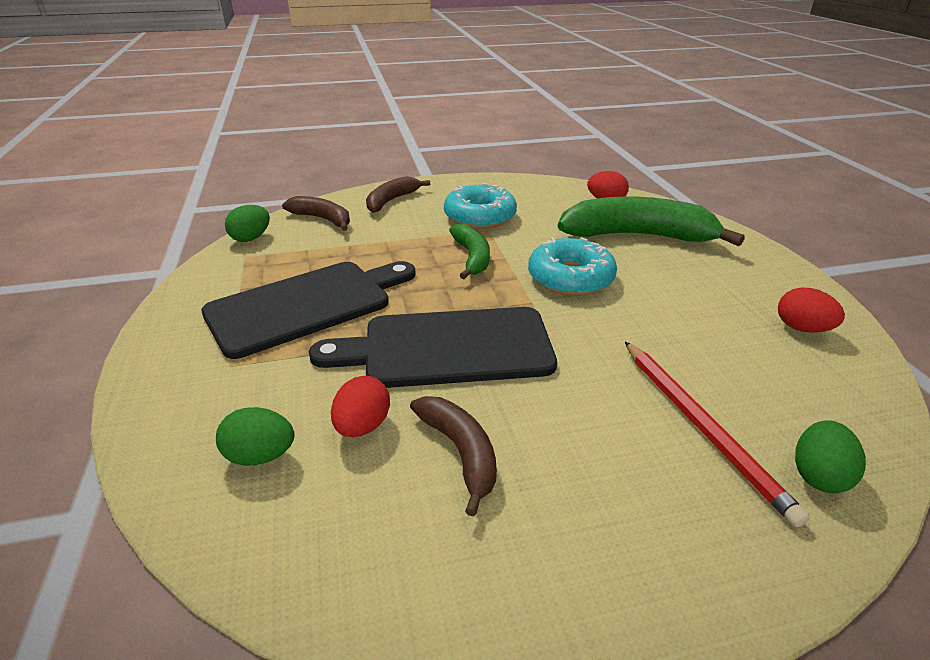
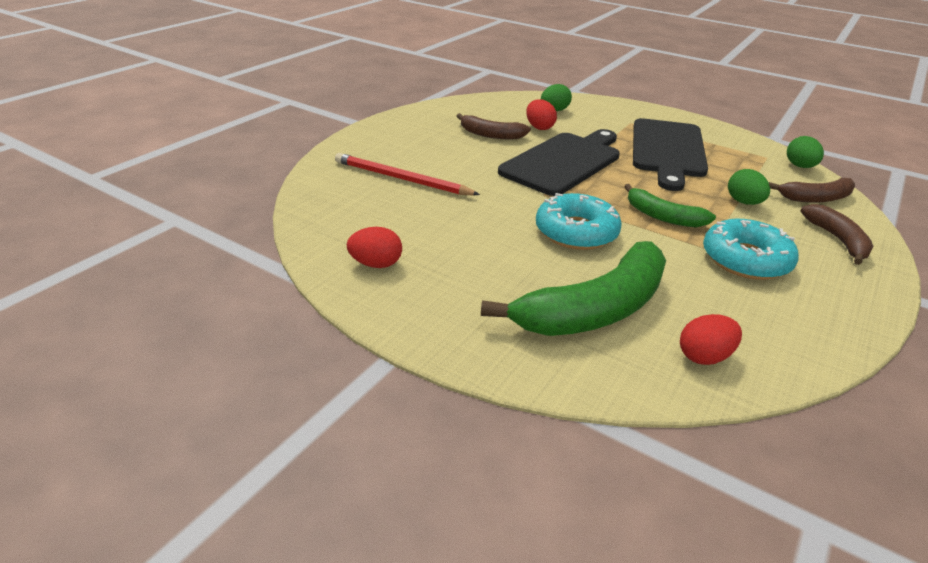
camera: 135 degrees right, 0 degrees up
(818, 475) = (334, 181): green egg -> green egg (744, 202)

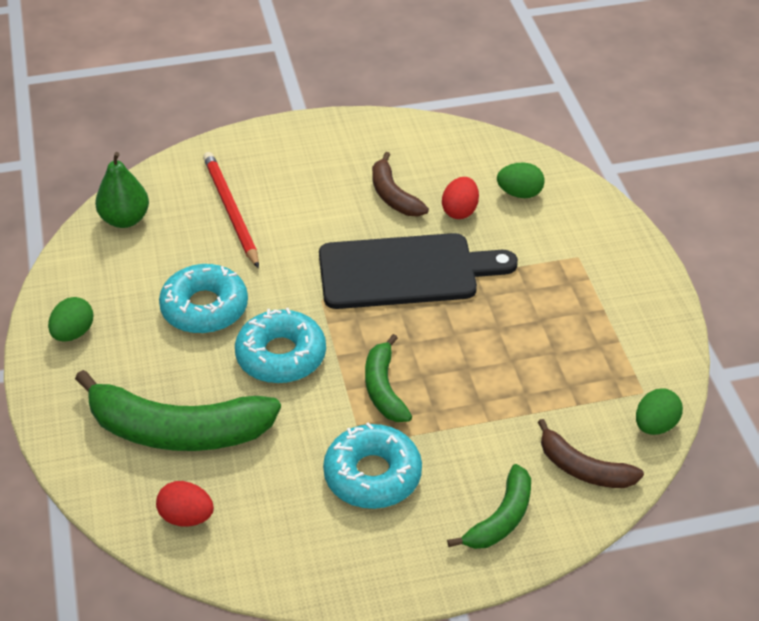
camera: 45 degrees right, 10 degrees up
(328, 214) = (125, 219): none -> green pear
(376, 264) = (93, 291): red egg -> none
(479, 233) = (204, 308): none -> turquoise donut
(667, 150) = (542, 318): black cutting board -> none
(744, 202) = (494, 424): green egg -> green egg (73, 333)
(837, 240) = (501, 518): brown banana -> green banana

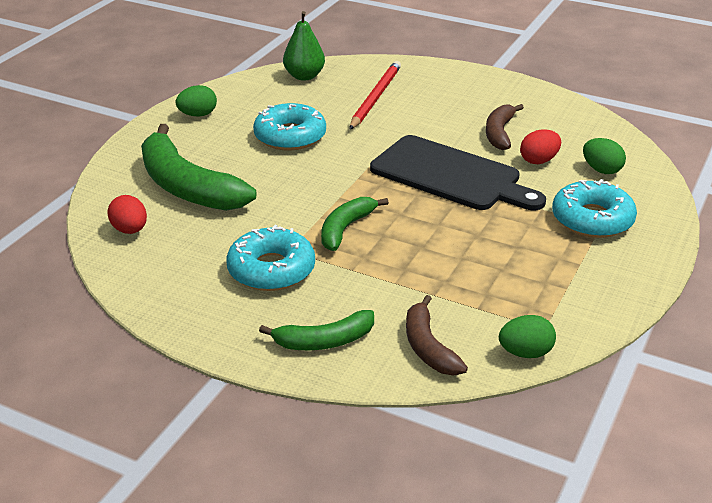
camera: 40 degrees right, 10 degrees down
(281, 356) = (303, 180): turquoise donut -> turquoise donut (592, 219)

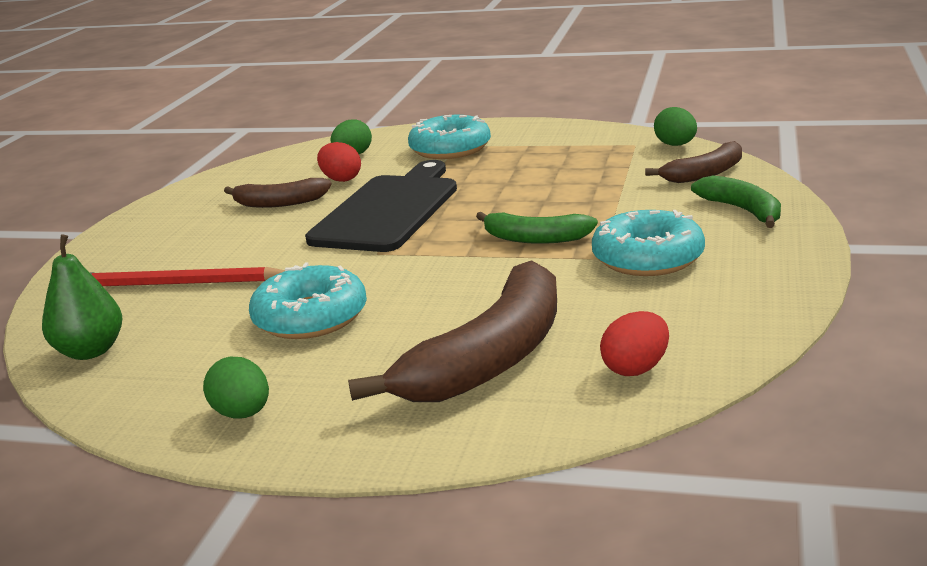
camera: 100 degrees left, 10 degrees down
(187, 186) = (490, 358): green banana -> brown banana

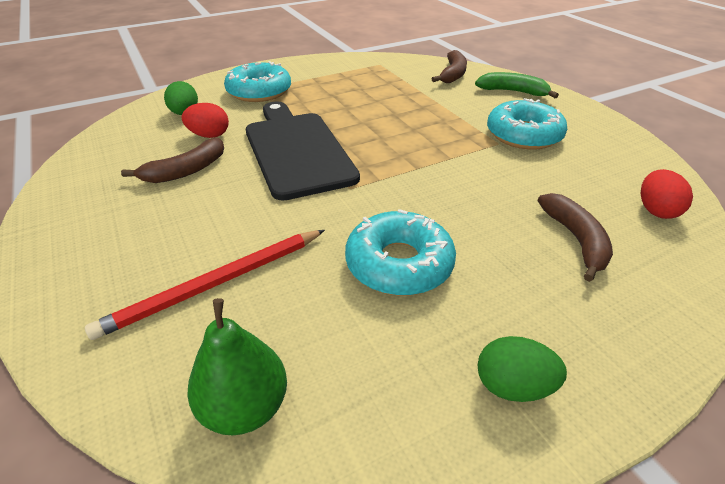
camera: 45 degrees left, 15 degrees up
(490, 358) = (576, 240): brown banana -> brown banana, size x0.55
(535, 238) = (438, 142): green banana -> none
(675, 145) = (404, 60): green egg -> none

